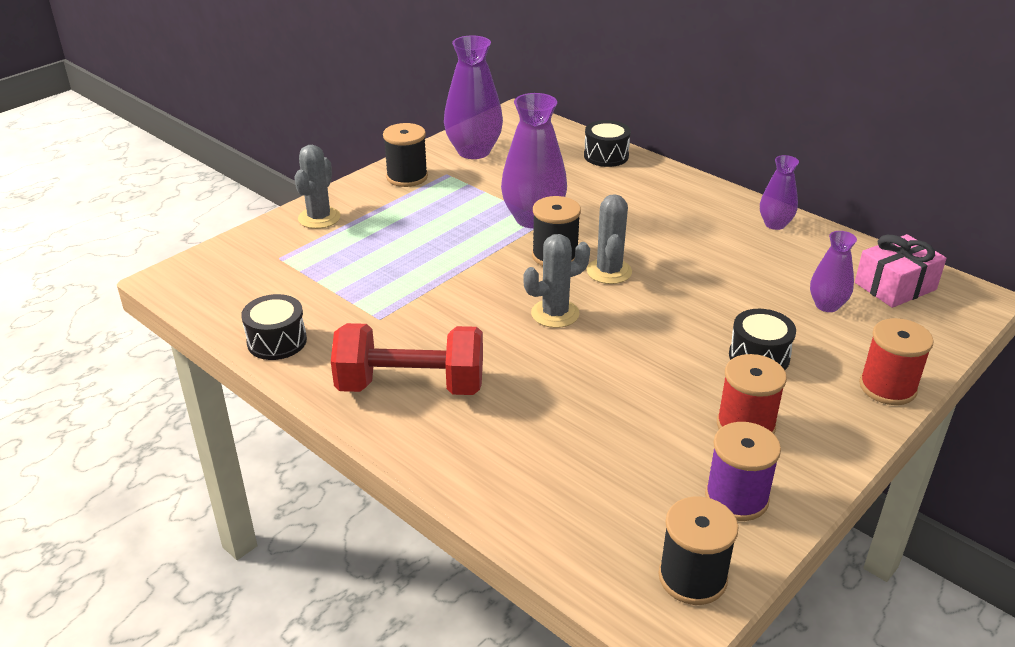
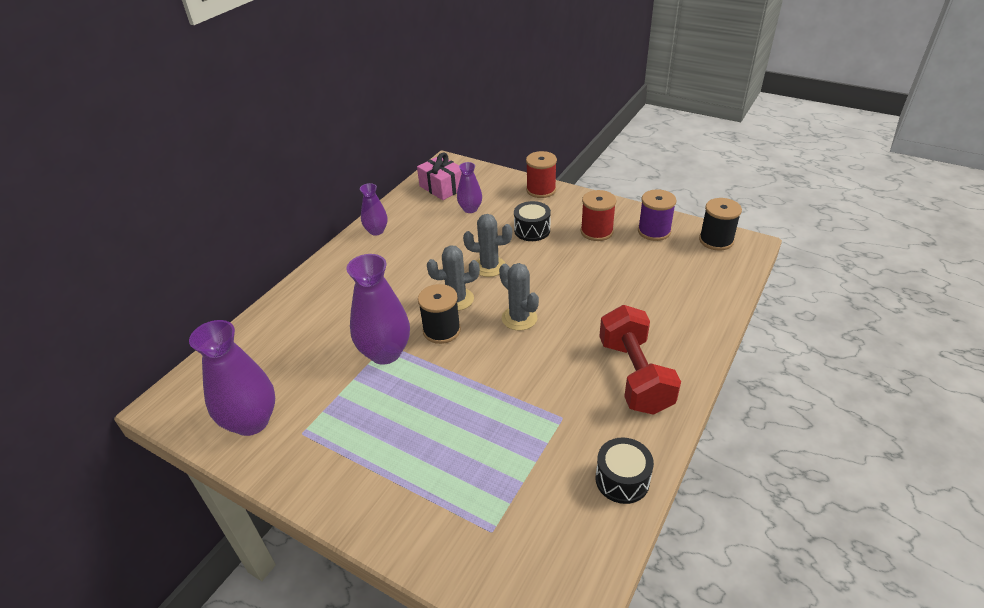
camera: 100 degrees left, 5 degrees up
(319, 218) = (406, 521): grey cactus -> grey cactus (489, 267)
(407, 177) = (310, 465): black spool -> none
(606, 156) = (267, 324): black drum -> none

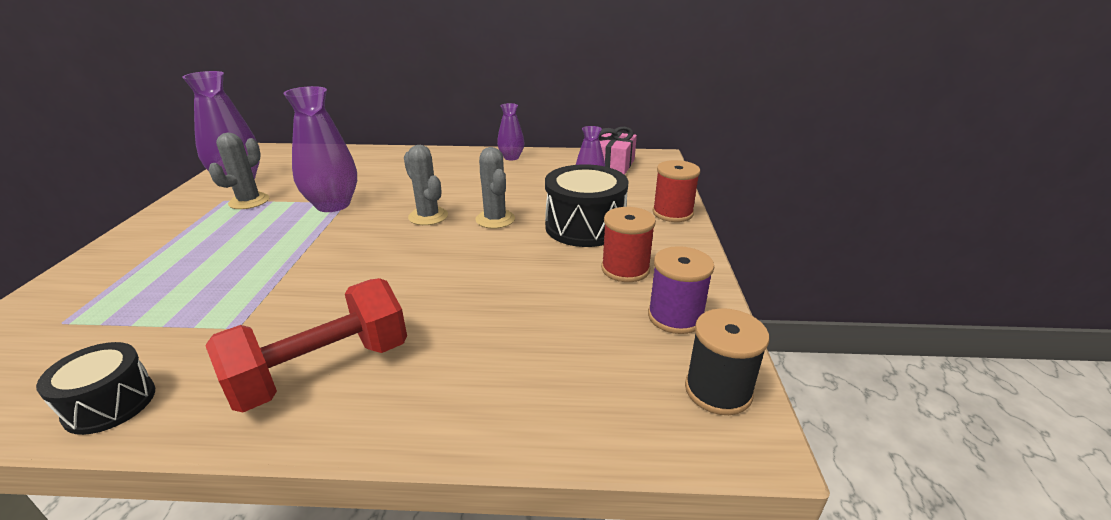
camera: 60 degrees right, 10 degrees down
(441, 330) = (374, 221): black spool -> none
(519, 318) = (412, 257): grey cactus -> grey cactus (249, 201)
(532, 230) = (584, 226): black drum -> black drum, size x1.67

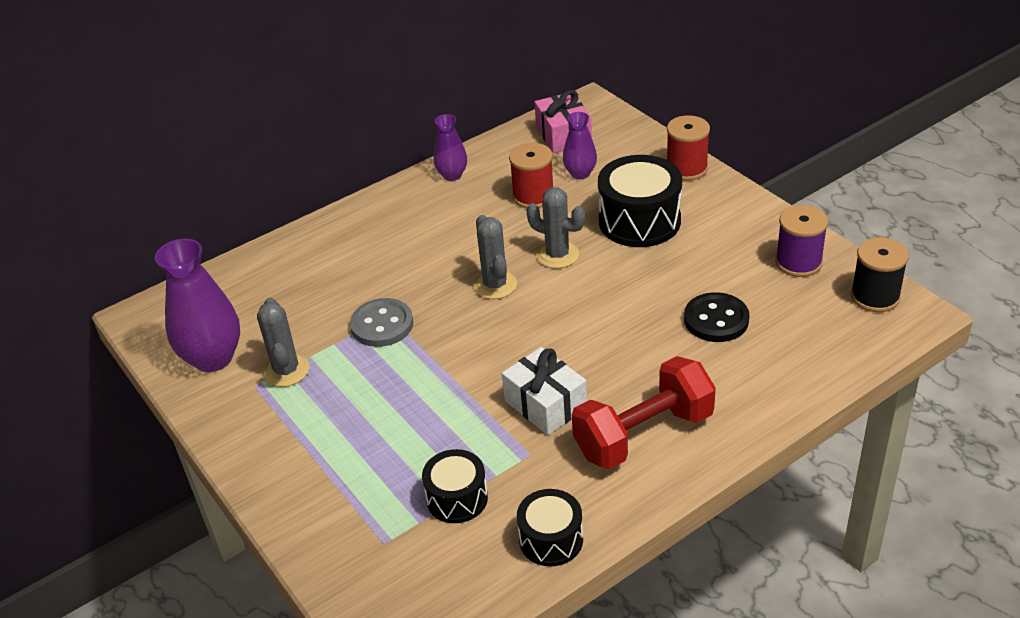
camera: 35 degrees left, 10 degrees up
(146, 325) = (457, 498): none -> black drum
(313, 301) = (545, 404): none -> white gift
(322, 370) = (643, 434): red dumbbell -> red dumbbell turned 45 degrees clockwise
(333, 205) = (382, 325): purple vase -> grey button
(428, 216) = (495, 285): grey cactus -> grey cactus turned 60 degrees clockwise
(531, 319) = (716, 320): none -> black button
(625, 269) = (721, 243): red spool -> red spool (533, 196)

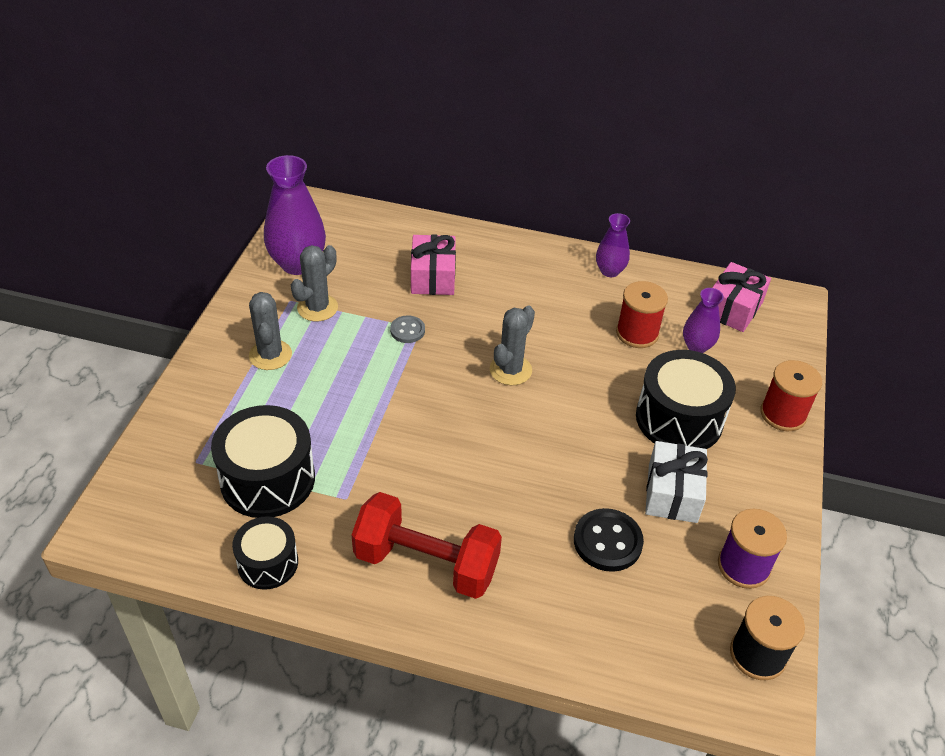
camera: 45 degrees right, 5 degrees up
(337, 278) = (433, 277): none -> pink gift
(382, 325) = (407, 330): grey button -> grey button, size x0.61
(457, 498) = (268, 479): black drum -> black drum, size x1.67
(545, 404) = (407, 478): white gift -> white gift (672, 493)
(557, 255) = (582, 388): grey cactus -> grey cactus (270, 355)

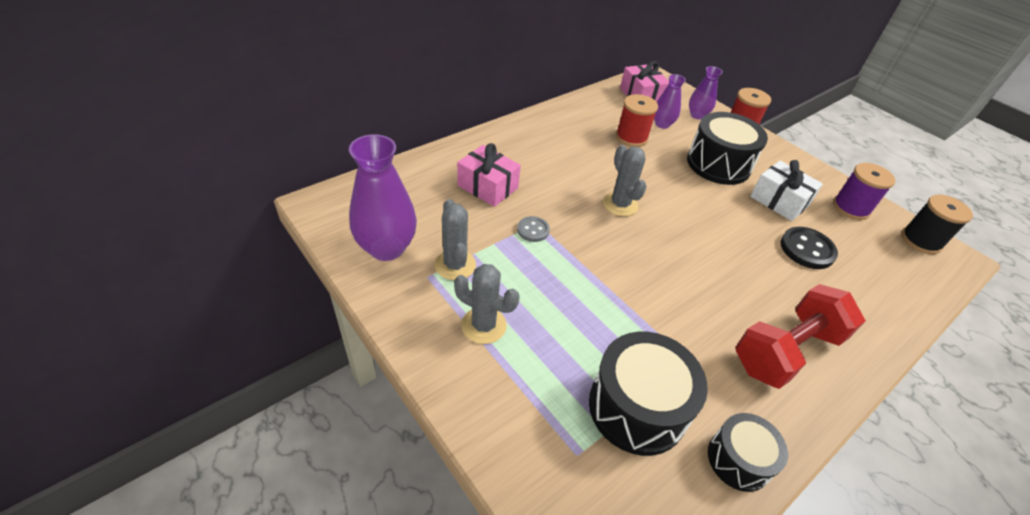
camera: 55 degrees left, 0 degrees up
(610, 271) = (565, 115): purple vase -> purple vase (697, 115)

